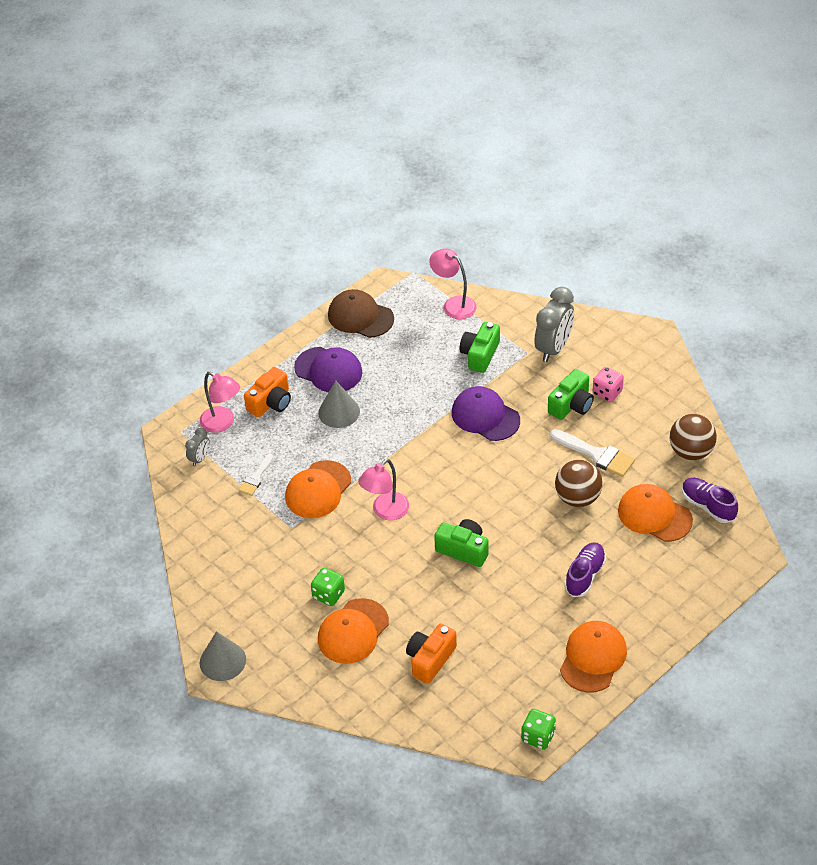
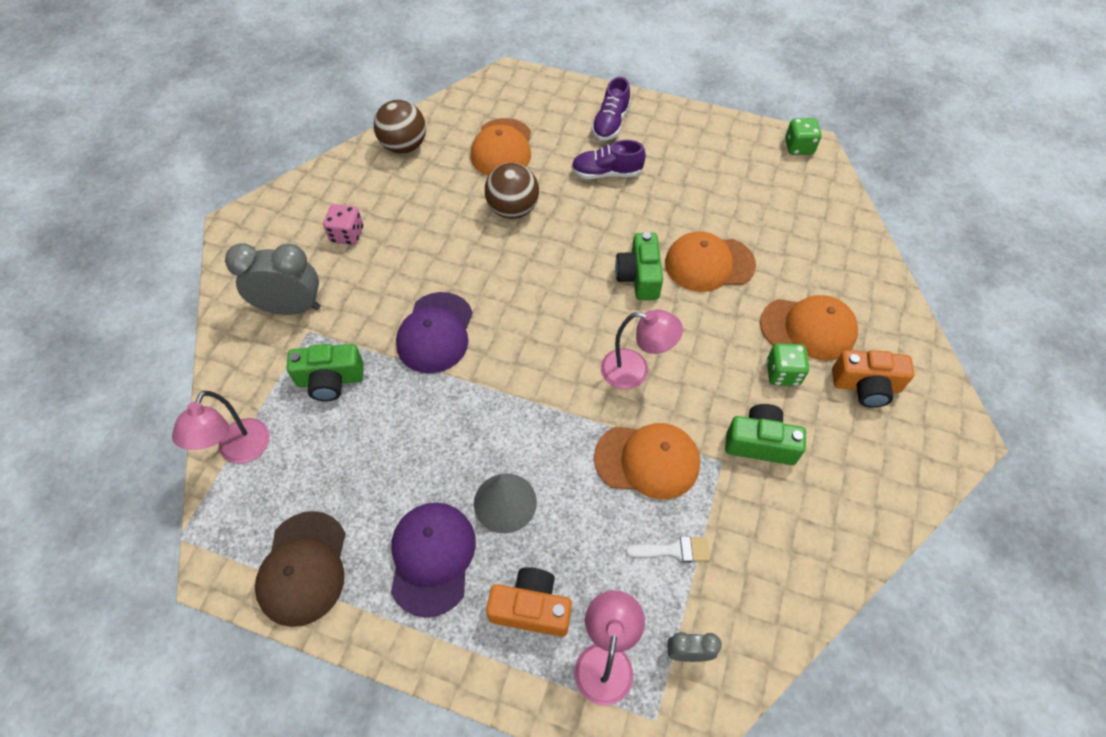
camera: 120 degrees left, 10 degrees up
(222, 661) = (944, 436): grey cone -> none
(430, 659) = (787, 250): orange camera -> orange camera (866, 386)
(571, 405) = (380, 259): green camera -> green camera (760, 443)
(593, 658) = (693, 139): orange cap -> orange cap (709, 264)
(596, 454) = (445, 214): white brush -> none
(708, 506) = (469, 117): purple shoe -> purple shoe (610, 123)

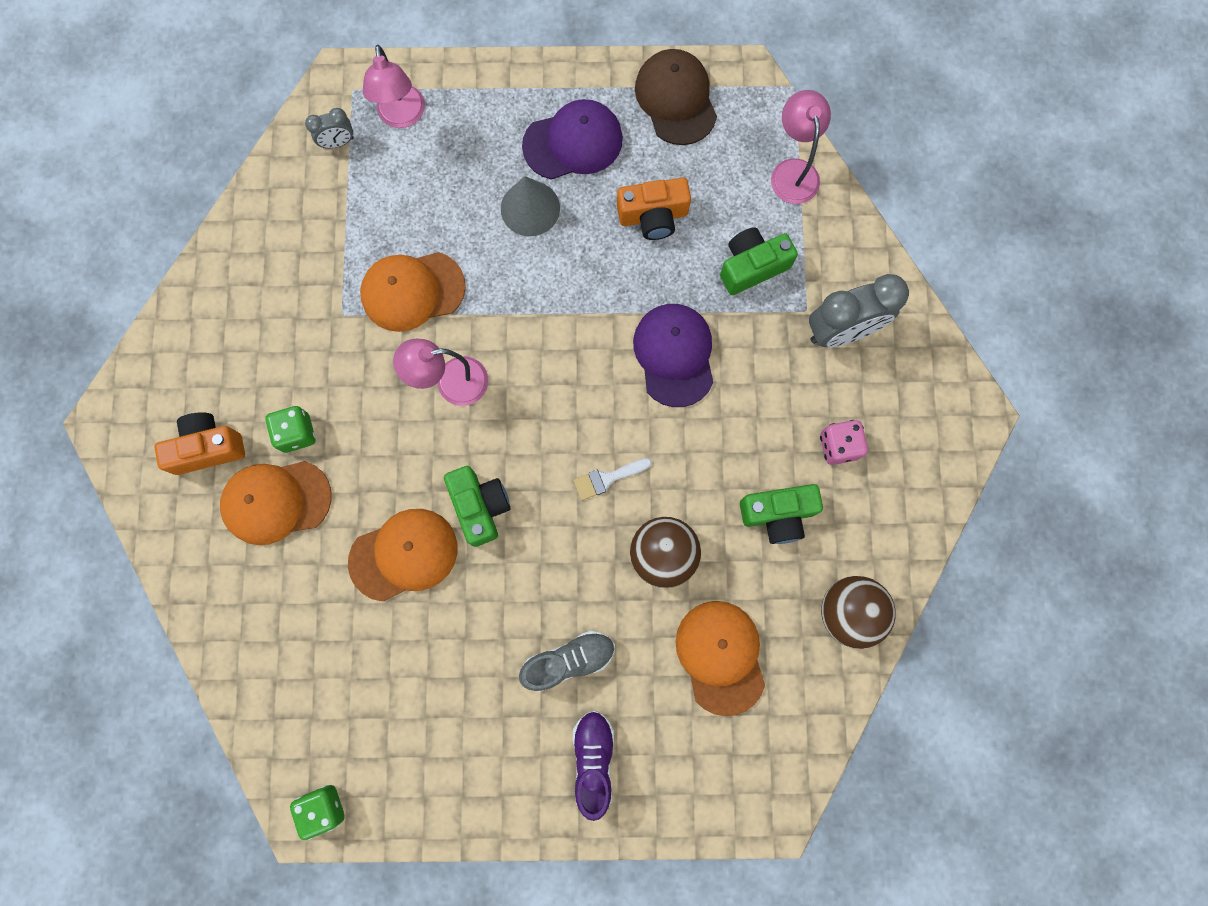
camera: 160 degrees right, 20 degrees up
(432, 558) = (573, 142): purple cap -> purple cap turned 90 degrees counterclockwise
(531, 608) = (474, 133): orange camera -> orange camera (653, 216)
(606, 173) = (568, 660): purple shoe -> grey shoe
(674, 550) = (367, 218): white brush -> white brush (607, 478)
(760, 443) = (308, 346): green camera -> green camera (778, 514)

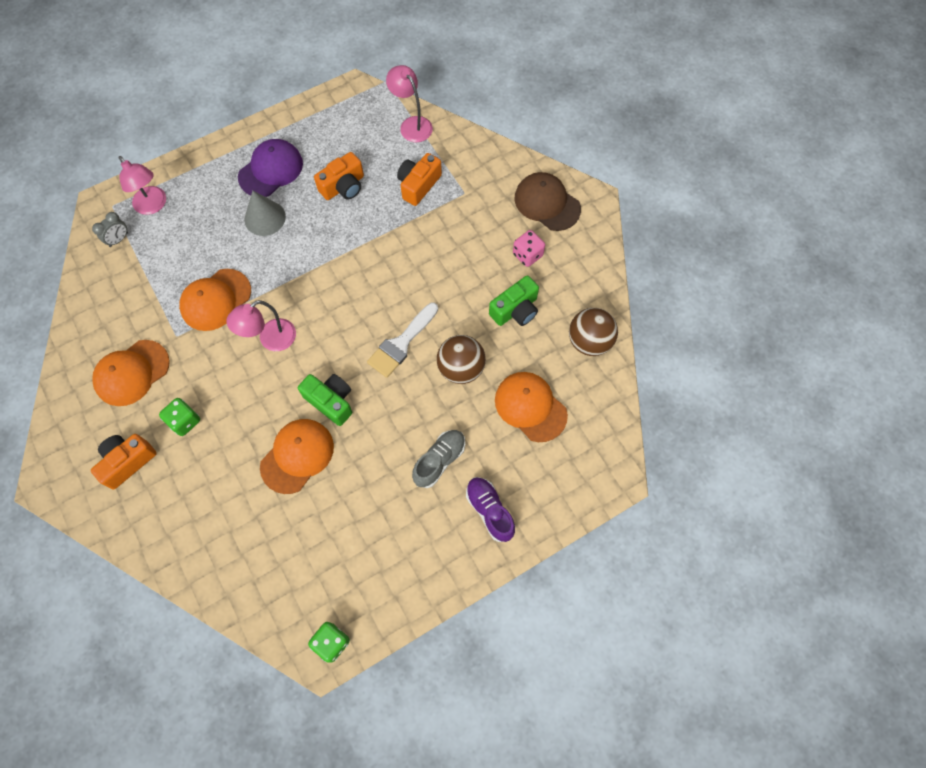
camera: 30 degrees left, 10 degrees down
(276, 501) = (193, 469): orange cap -> orange cap (132, 373)
(607, 478) = (401, 343): white brush -> white brush, size x1.67
(674, 355) = (401, 255): purple cap -> none
(676, 99) = (320, 119): brown cap -> brown cap (547, 203)
(752, 266) = (418, 185): green camera -> orange camera
(841, 331) = (491, 194): grey clock -> none

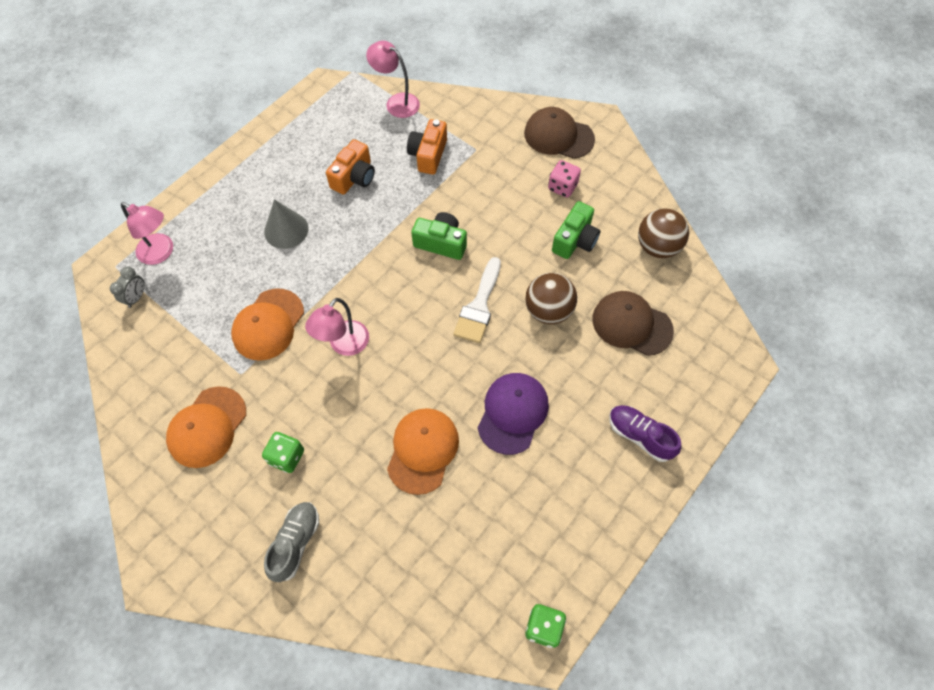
camera: 20 degrees left, 5 degrees down
(127, 462) = (241, 521): orange camera -> none
(271, 170) = (272, 183): purple cap -> purple cap (513, 413)
(331, 401) = (433, 385): green camera -> green camera (441, 243)
(439, 461) = (568, 405): grey shoe -> grey shoe (295, 543)
(530, 407) = (631, 324): orange cap -> brown cap

